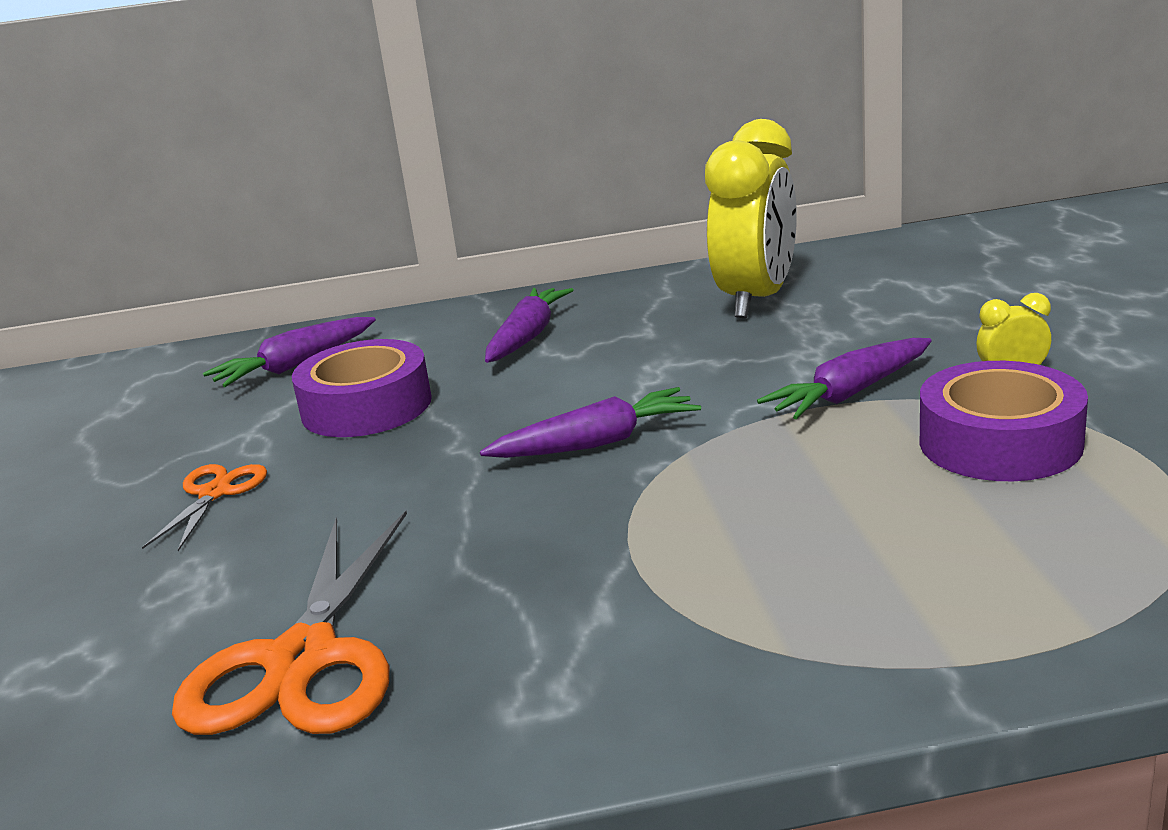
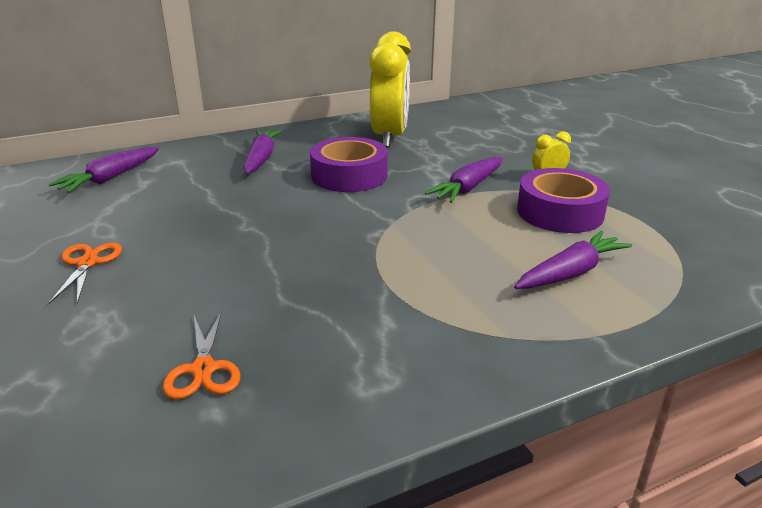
camera: 20 degrees left, 5 degrees up
(303, 660) = (203, 369): orange scissors -> orange scissors, size x0.53
(366, 406) = (173, 203): purple tape -> purple tape (349, 175)
(597, 443) = (335, 220): purple carrot -> purple carrot (571, 273)

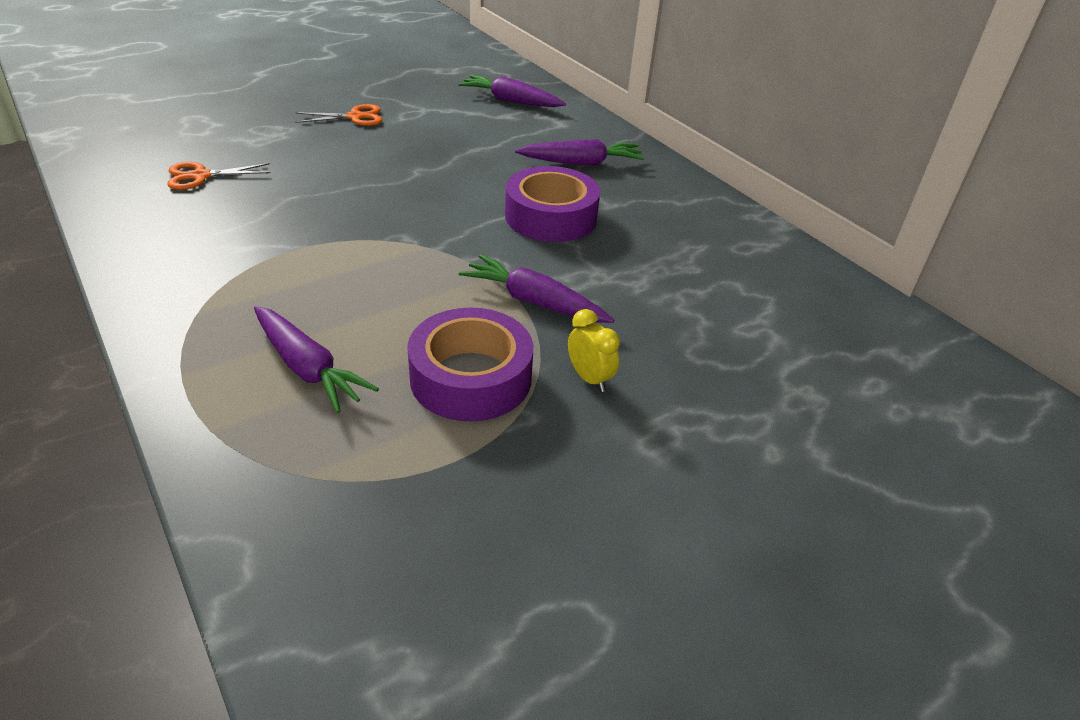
camera: 80 degrees right, 10 degrees up
(389, 137) = (689, 241): yellow clock -> none

